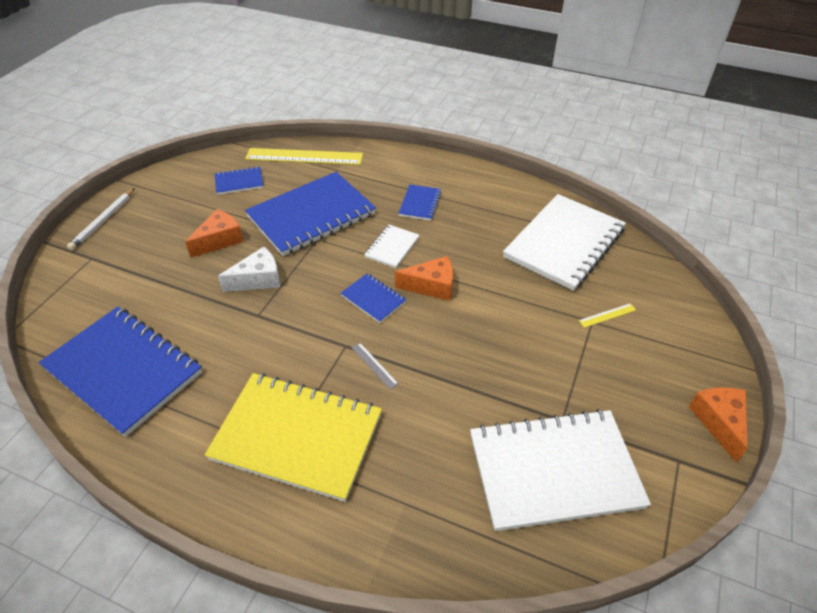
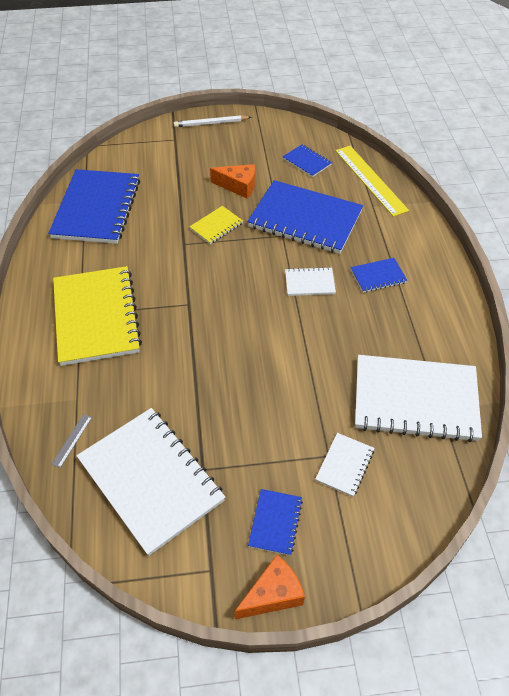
camera: 60 degrees right, 5 degrees up
(258, 279) = (216, 226): white cheese -> yellow notebook
(373, 299) = (245, 298): blue notebook -> blue notebook (275, 522)
(374, 365) = (181, 329): grey ruler -> grey ruler (72, 440)
(431, 286) = (285, 327): orange cheese -> none
(607, 315) = (344, 465): yellow ruler -> white notebook

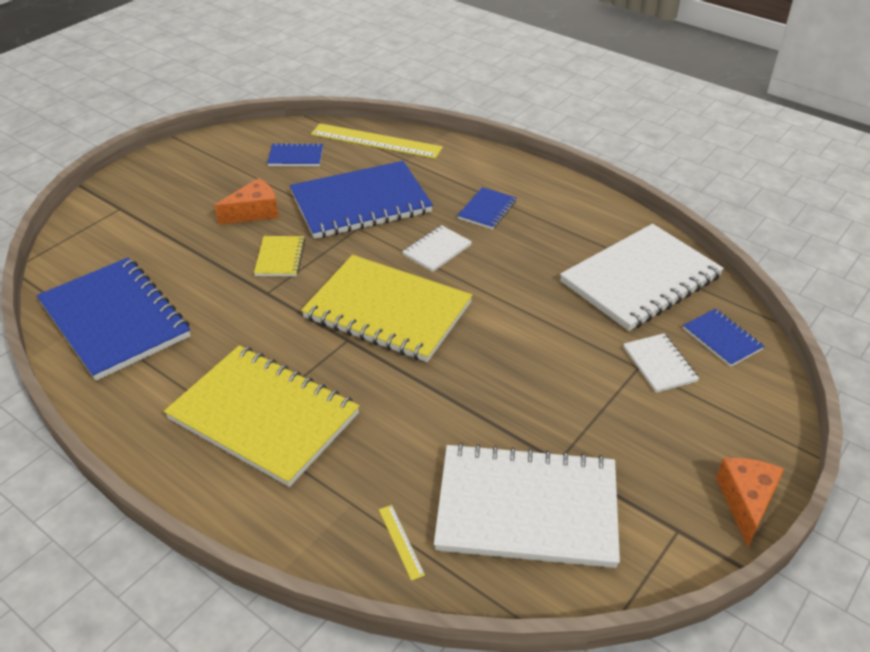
camera: 45 degrees left, 10 degrees down
(72, 440) = (401, 541): grey ruler -> yellow ruler
(211, 123) = (143, 174): white pencil -> none
(231, 302) = (387, 311): none -> yellow notebook
(275, 522) = (672, 449): blue notebook -> blue notebook (722, 339)

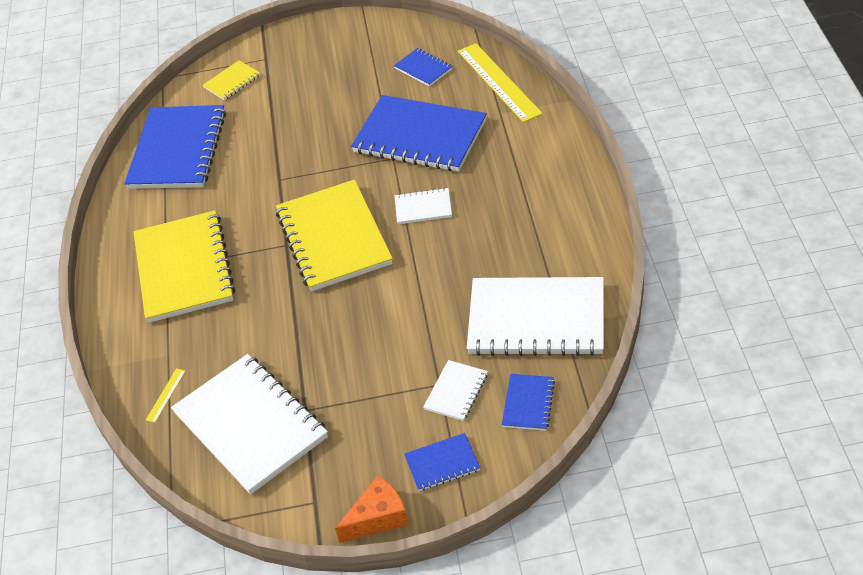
camera: 50 degrees right, 5 degrees up
(254, 212) = (342, 106): orange cheese -> none
(280, 258) = (316, 155): yellow notebook -> yellow notebook (232, 82)
(487, 210) = (502, 192): blue notebook -> blue notebook (442, 463)

